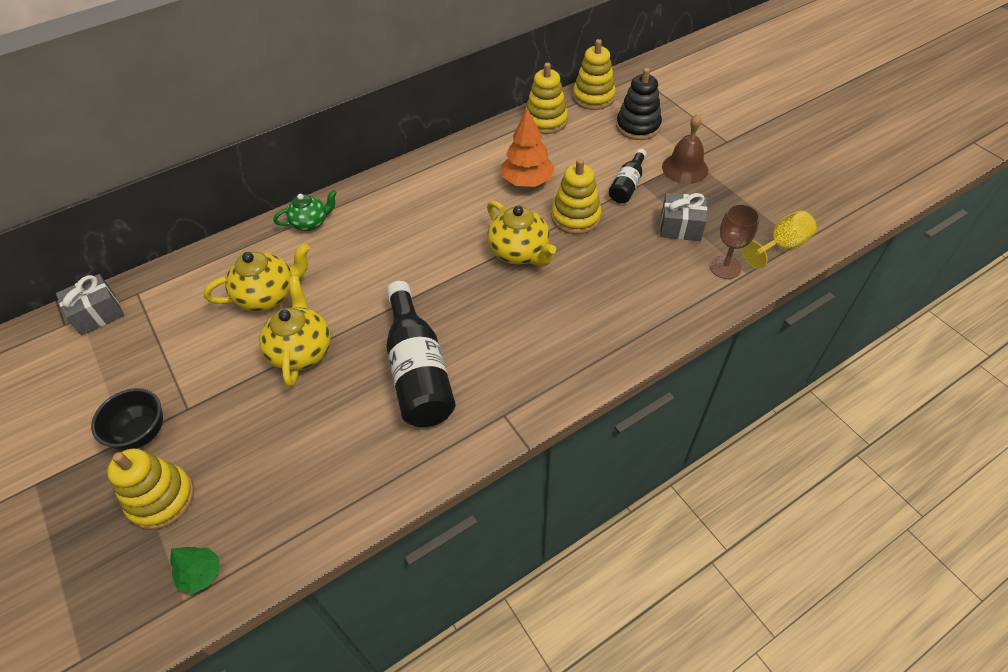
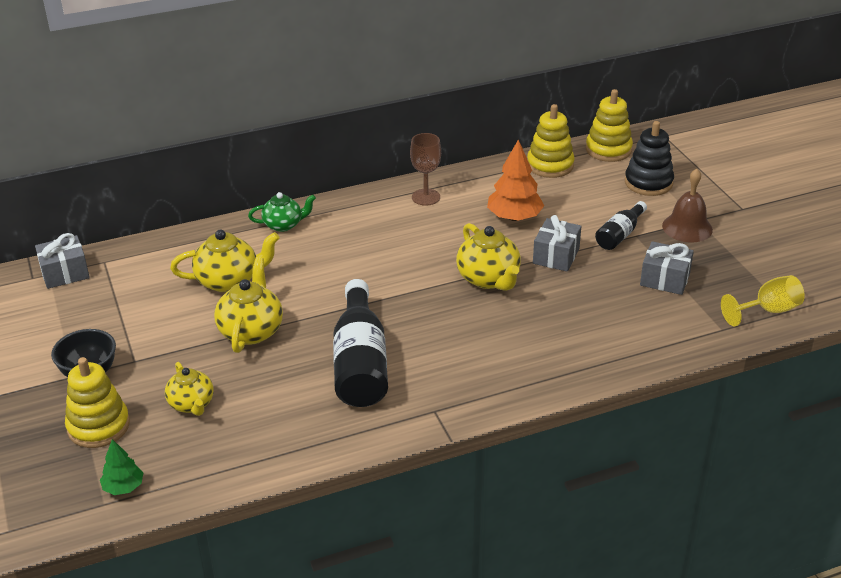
camera: 10 degrees right, 15 degrees down
(256, 452) = (192, 404): none -> yellow teapot
(575, 217) = (556, 256): yellow stacking toy -> grey gift
(725, 267) = (700, 321): brown goblet -> brown goblet (426, 197)

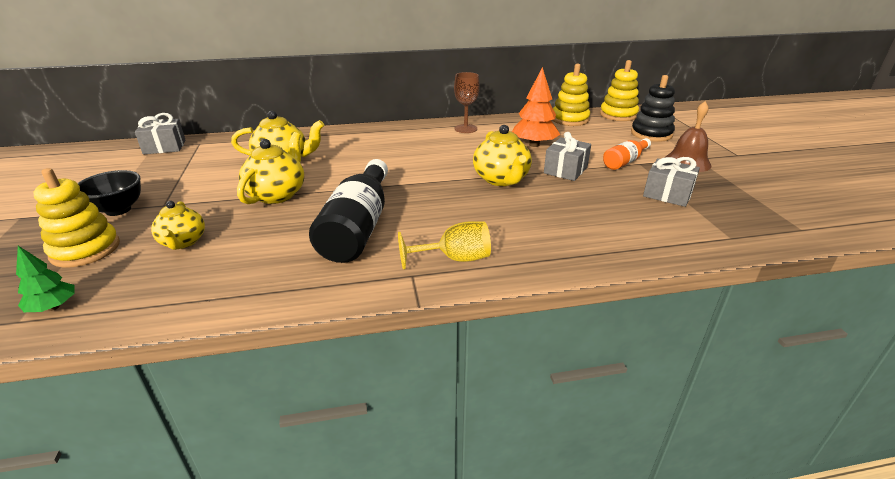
camera: 10 degrees right, 5 degrees down
(283, 225) = (348, 135): green teapot -> none
(620, 235) = (625, 162): black bottle -> orange bottle
(768, 311) = (779, 227): yellow goblet -> yellow goblet (455, 259)

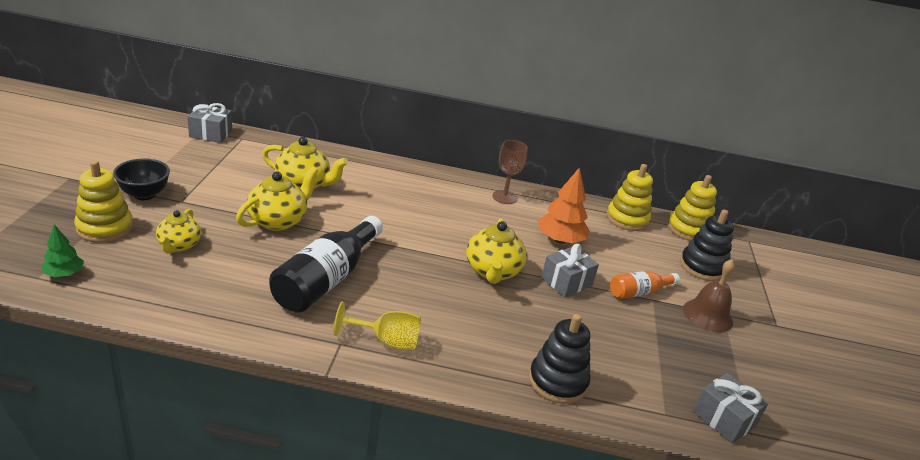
camera: 15 degrees right, 0 degrees up
(628, 242) = (557, 382): none -> black stacking toy
(667, 194) = (647, 345): grey gift -> grey gift (724, 419)

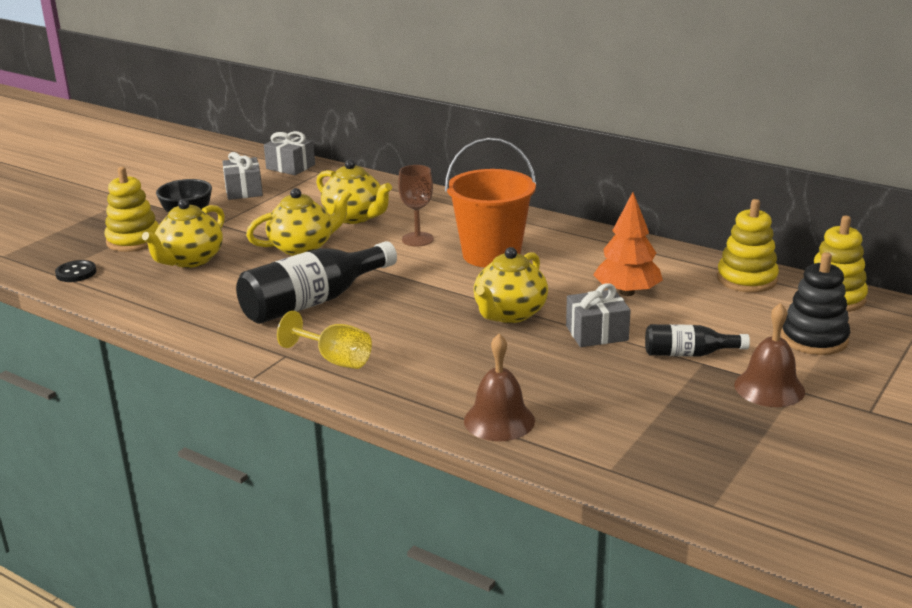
camera: 30 degrees right, 5 degrees down
(64, 274) = (76, 273): green tree -> black button
(179, 245) = (190, 260): yellow teapot -> yellow teapot, size x1.51
(439, 214) = (491, 255): none -> orange bucket
(504, 197) = (590, 244): brown goblet -> brown goblet (417, 239)
(557, 382) = (499, 420): black stacking toy -> brown bell
(638, 292) = (688, 354): orange bottle -> black bottle
(724, 419) = (687, 486): grey gift -> grey gift (244, 190)

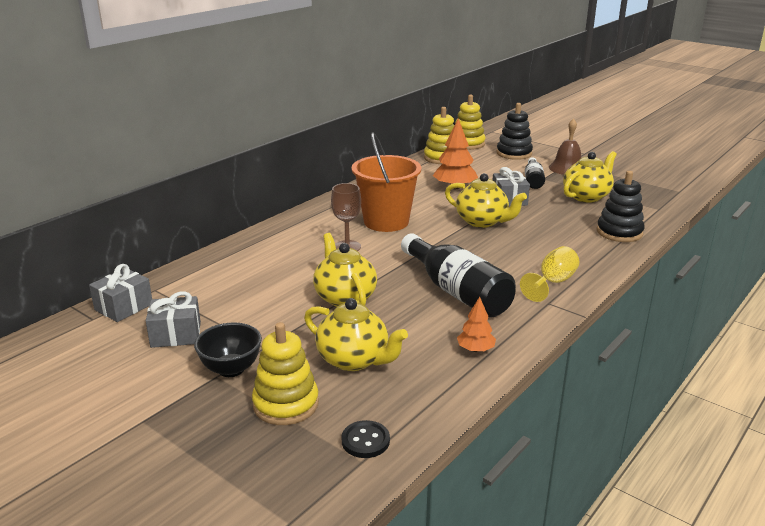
camera: 85 degrees left, 0 degrees up
(195, 314) = (475, 349): none -> orange tree
(355, 217) = (286, 272): yellow teapot -> yellow teapot (586, 196)
(499, 420) = (619, 232): brown bell -> black stacking toy

